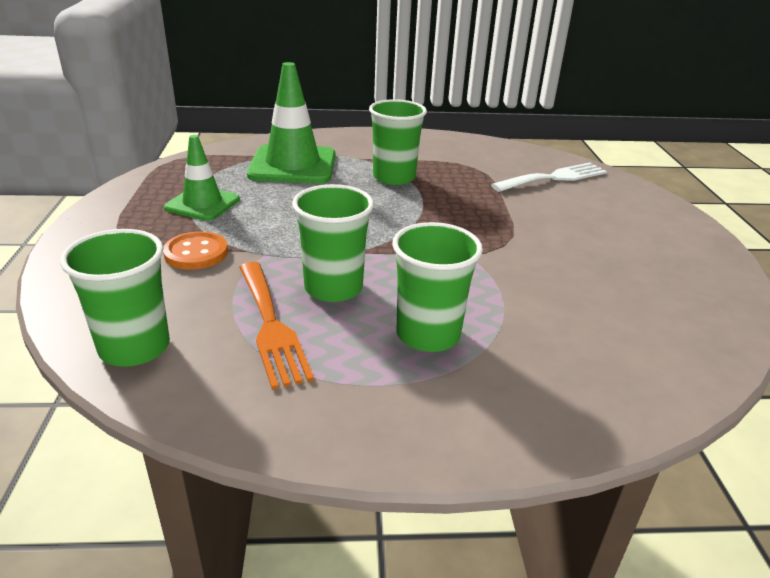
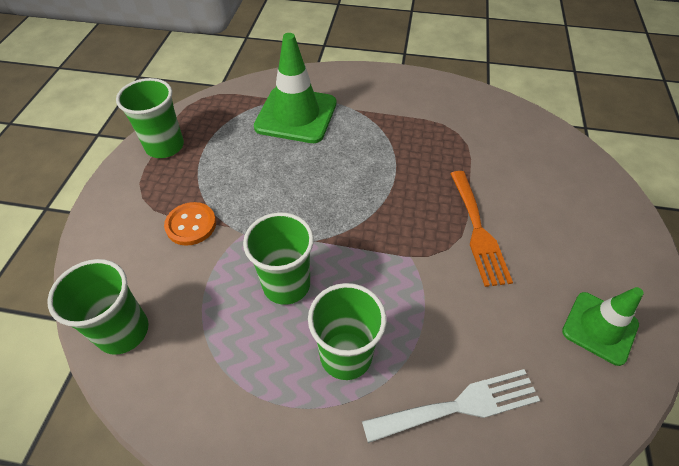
camera: 15 degrees right, 20 degrees up
(202, 204) = (210, 161): green traffic cone -> green traffic cone (599, 328)
(271, 326) = (226, 323): orange fork -> orange fork (478, 231)
(394, 177) = (379, 141): green cup -> green cup (165, 146)
(554, 178) = (530, 156): white fork -> white fork (459, 405)

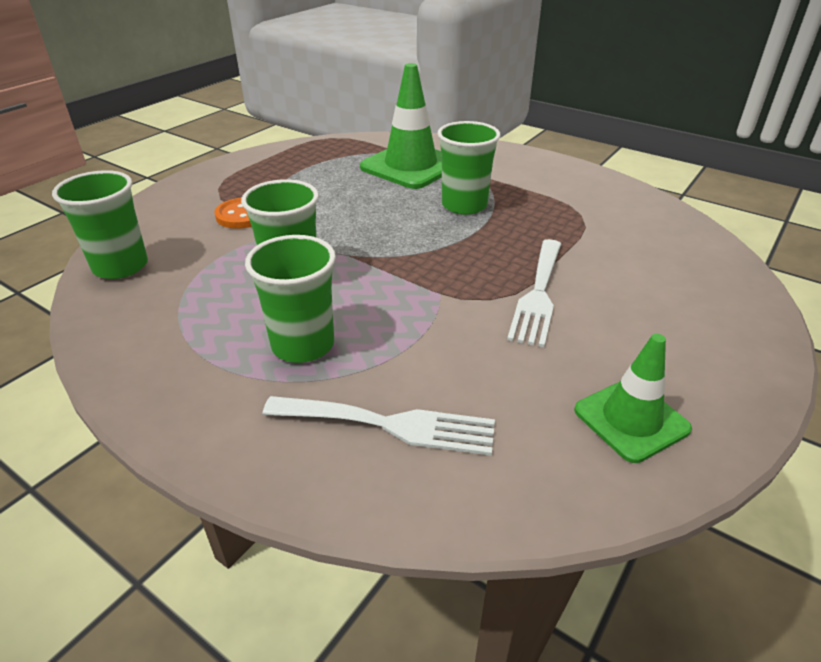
camera: 25 degrees right, 15 degrees down
(165, 146) = (268, 161): green cup -> green cup (464, 205)
(478, 231) = (538, 294): orange fork -> white fork

